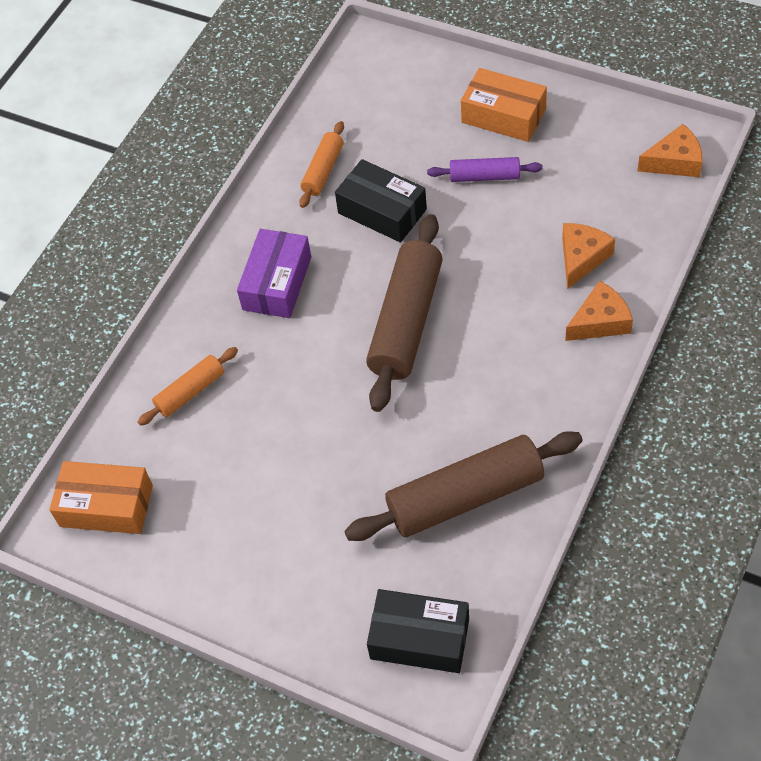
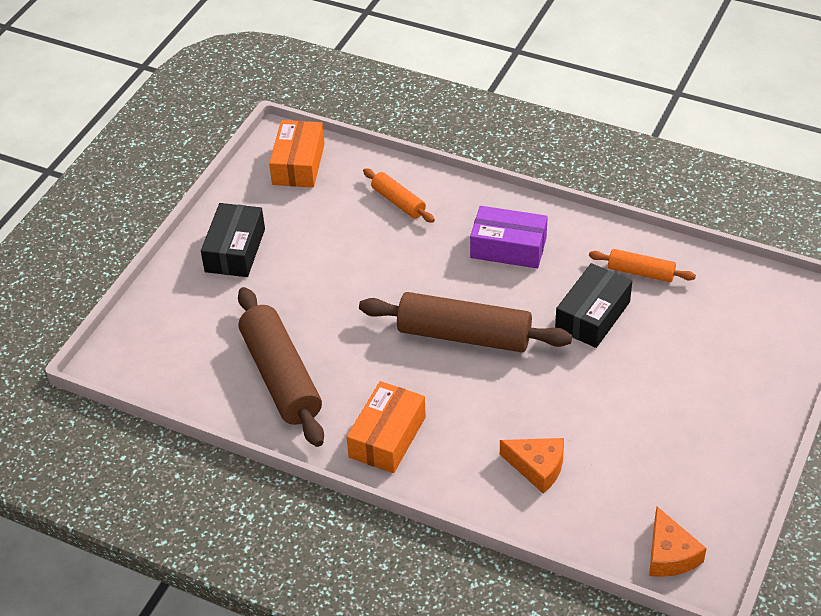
camera: 85 degrees right, 10 degrees down
(419, 639) = (158, 348): black box -> black box (235, 250)
(484, 176) = (639, 392): purple rolling pin -> none
(503, 115) = (724, 408): orange box -> orange box (387, 437)
(600, 321) = (460, 479): orange cheese -> none

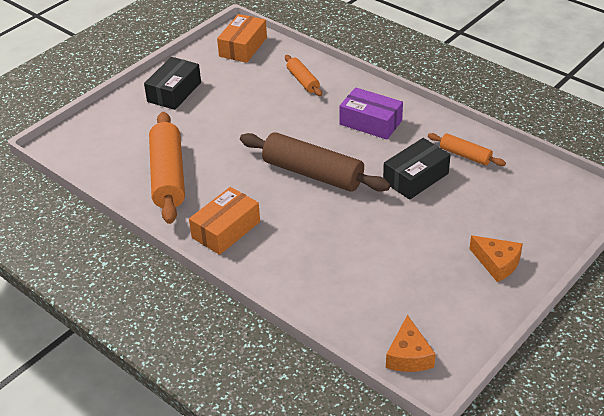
camera: 15 degrees right, 5 degrees down
(281, 377) = (168, 176): brown rolling pin -> orange rolling pin
(537, 467) = (329, 272): orange cheese -> orange cheese (497, 263)

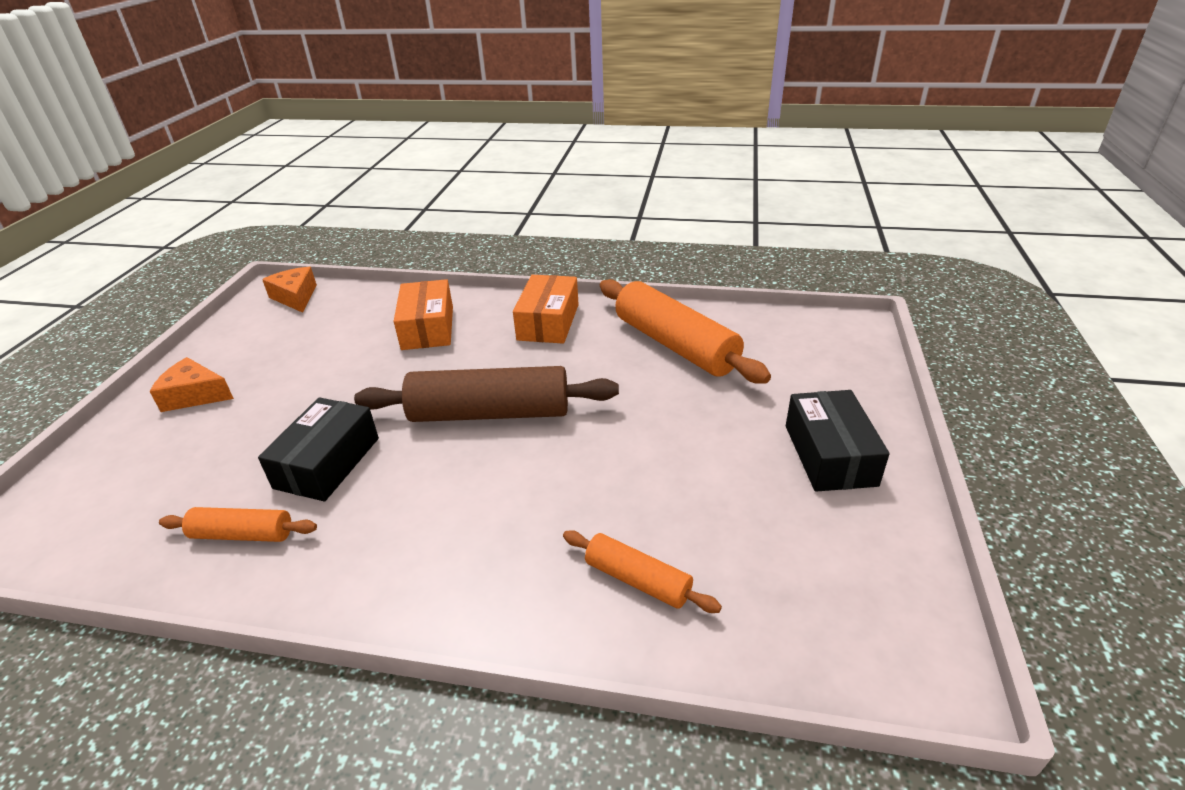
camera: 150 degrees right, 5 degrees down
(243, 47) = (852, 622): orange box -> orange box (427, 328)
(370, 122) = (443, 534): purple box -> none

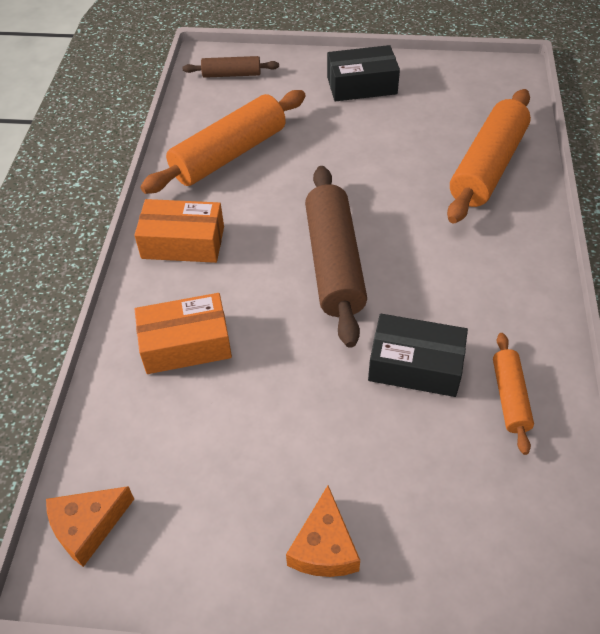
camera: 95 degrees left, 15 degrees up
(638, 580) = (487, 166): orange rolling pin -> orange rolling pin, size x1.93
(827, 344) = (231, 74): none -> brown rolling pin

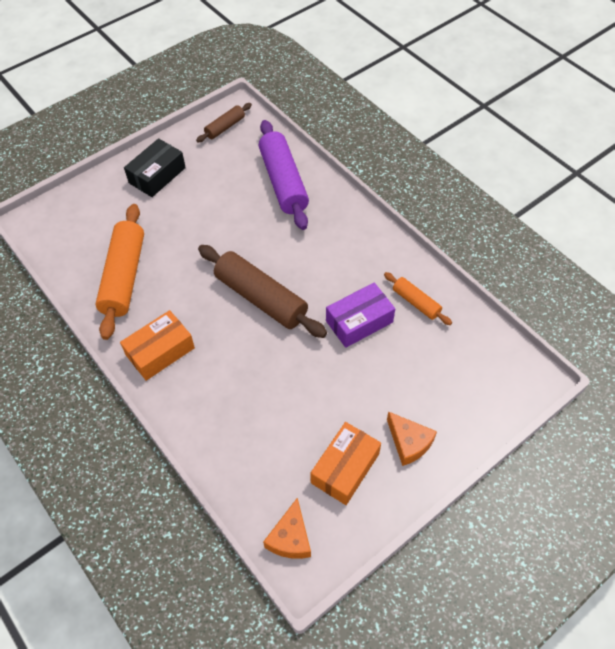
camera: 45 degrees left, 5 degrees up
(186, 344) = (231, 406): orange box -> orange box (345, 468)
(231, 74) = (61, 222): brown rolling pin -> brown rolling pin (225, 127)
(415, 365) = (359, 321): black box -> purple box
(487, 166) = (283, 182): orange rolling pin -> purple rolling pin

